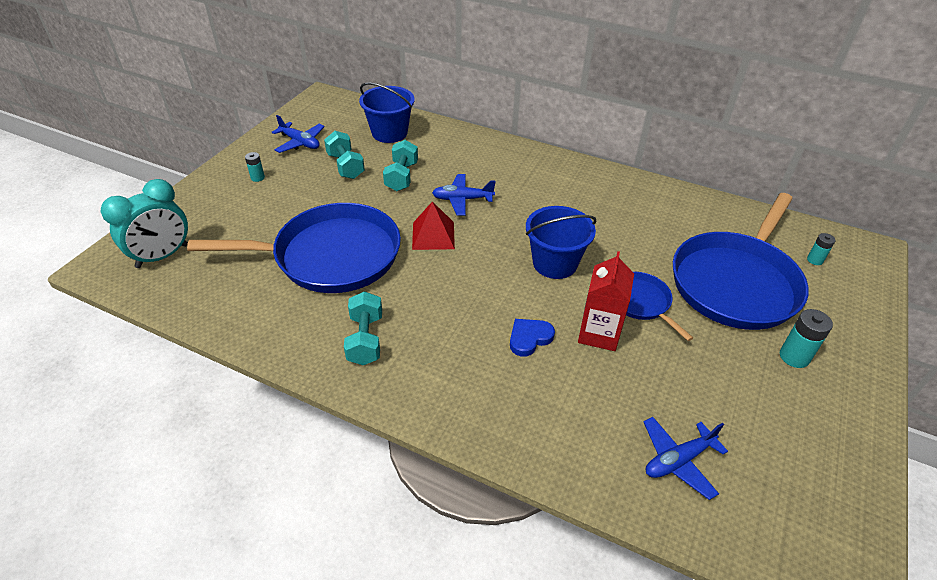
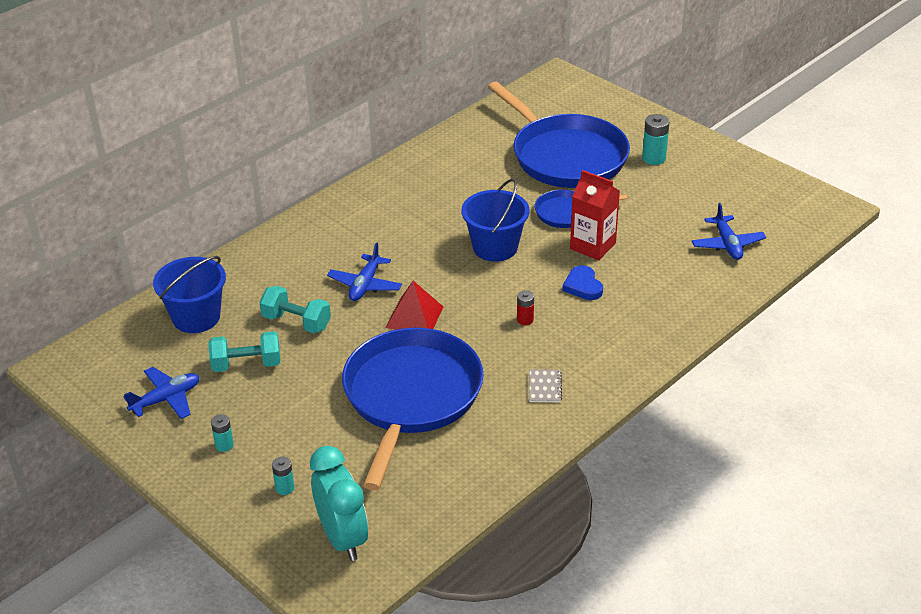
camera: 70 degrees left, 5 degrees down
(365, 339) = (545, 387): turquoise dumbbell -> grey notebook
(458, 305) = (525, 320): none -> red battery
(815, 260) = (557, 108): turquoise battery -> turquoise battery (285, 488)

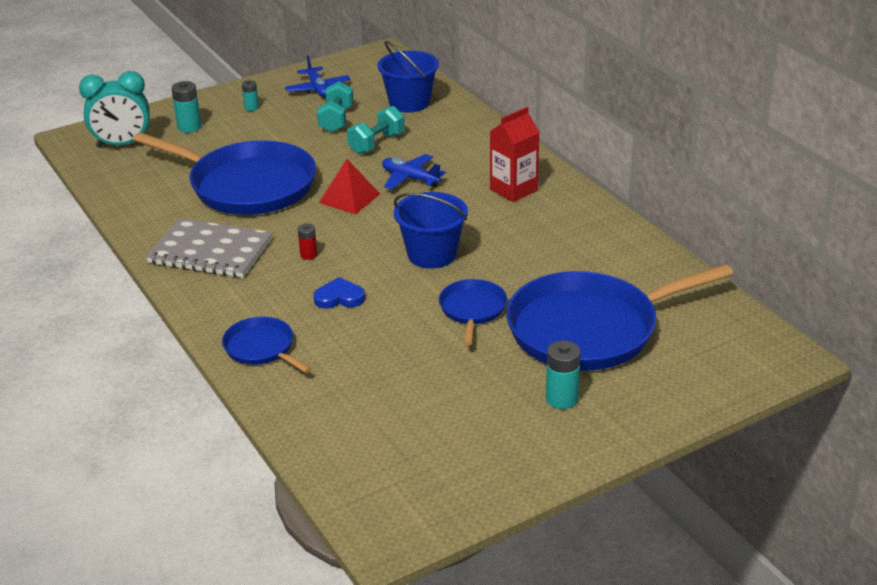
camera: 105 degrees right, 5 degrees down
(285, 488) = (189, 127): turquoise battery -> turquoise battery, size x1.63
(545, 387) = (210, 251): grey notebook -> grey notebook, size x2.45
(592, 246) = (403, 316): red carton -> red carton (513, 190)
(674, 313) = (261, 348): none -> blue pan
(727, 244) = (356, 416): blue plane -> none

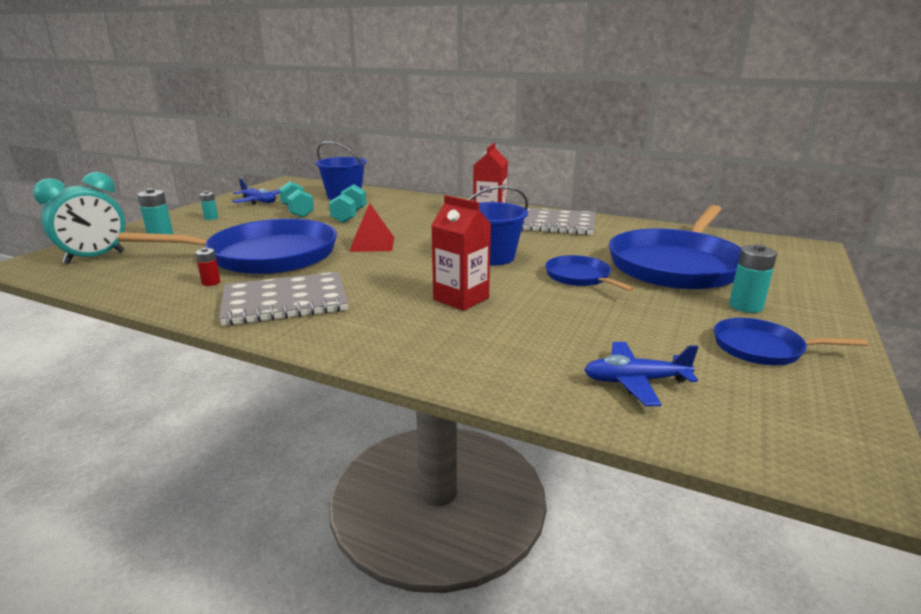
camera: 35 degrees left, 10 degrees down
(261, 348) = (445, 354): blue pan -> blue pan (762, 348)
(308, 255) = (389, 281): red battery -> red battery (211, 282)
(339, 297) = (461, 299): blue heart -> red carton
(410, 178) = (405, 226): blue plane -> blue plane (635, 381)
(563, 223) = (552, 224): none -> grey notebook

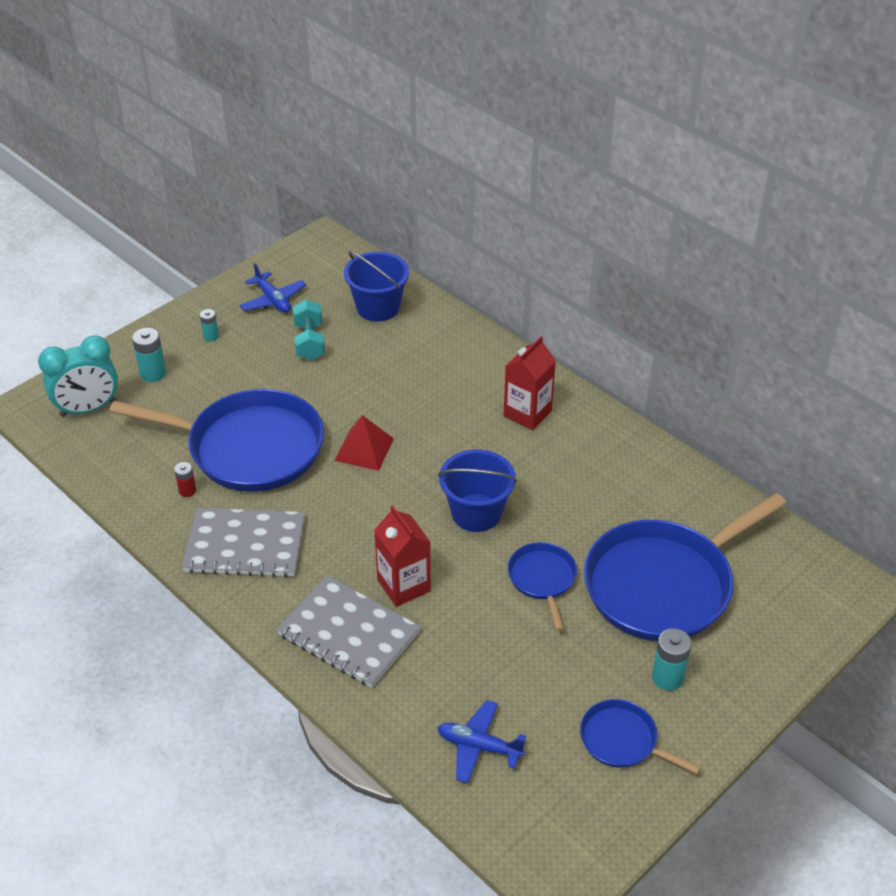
camera: 20 degrees right, 20 degrees up
(349, 216) = (364, 369): turquoise dumbbell -> none
(552, 224) = (592, 450): grey notebook -> grey notebook (349, 633)

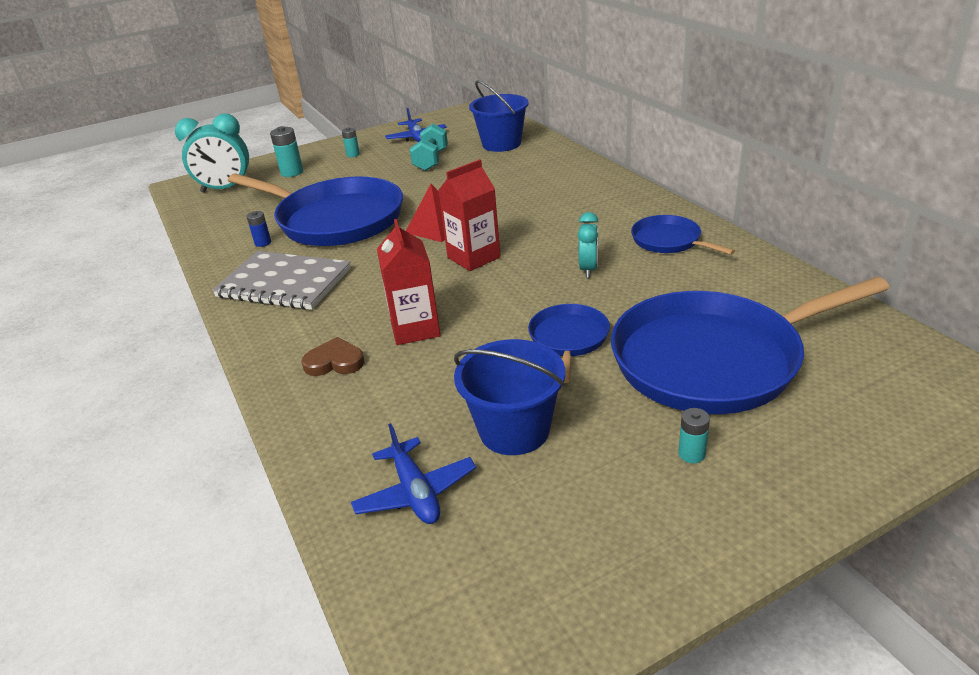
camera: 20 degrees right, 10 degrees down
(187, 491) = (263, 243): red battery -> blue battery
(349, 633) = (334, 362): grey notebook -> brown heart
(476, 513) = (521, 279): blue bucket -> blue bucket (514, 430)
(479, 746) = (415, 492): blue plane -> blue plane turned 150 degrees counterclockwise
(527, 413) = (608, 213): red carton -> red carton (473, 257)
(533, 493) = (588, 269): none -> turquoise clock
(622, 740) = (605, 517): blue pan -> blue pan (669, 241)
(667, 677) = (691, 454): turquoise battery -> turquoise battery, size x0.61

